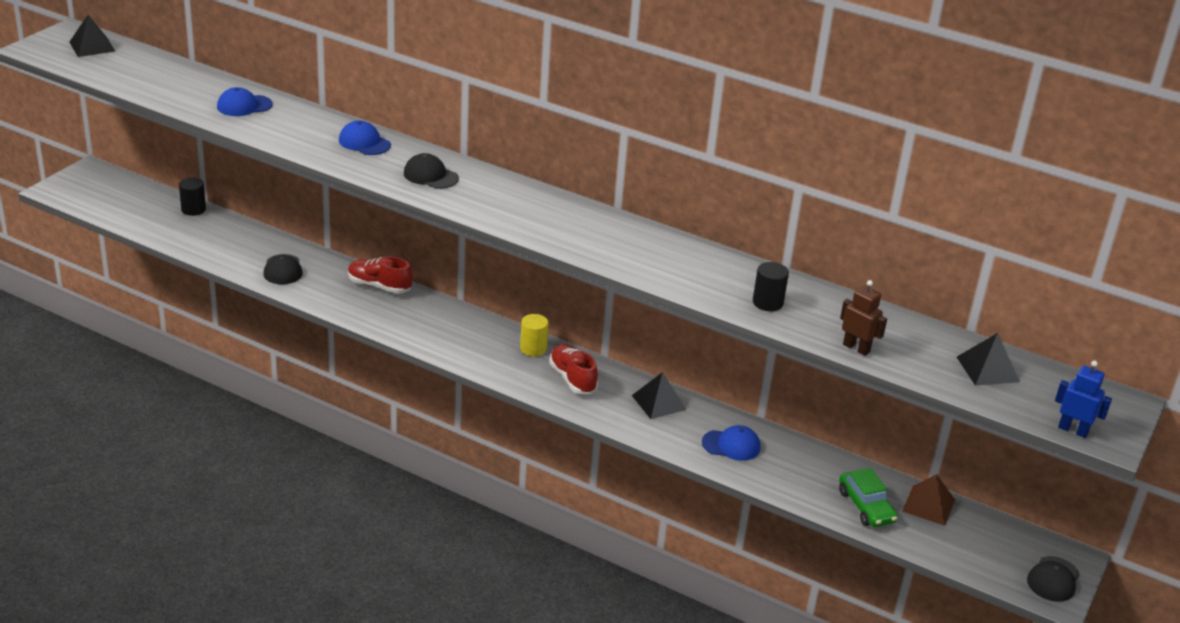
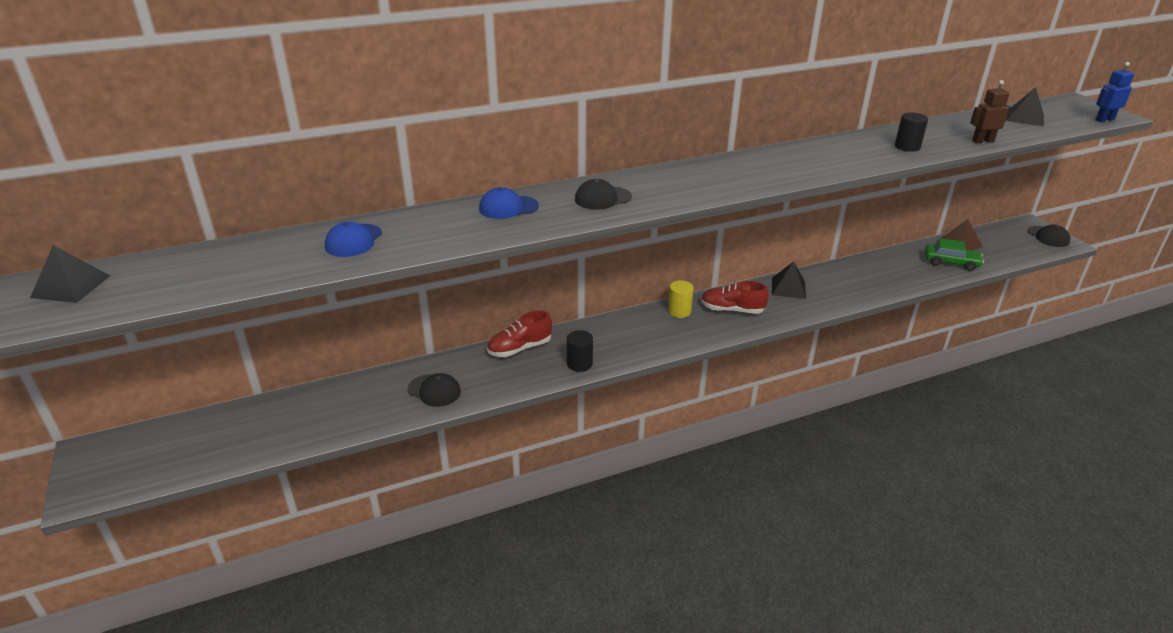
camera: 50 degrees left, 0 degrees up
(193, 209) = (265, 406): black cylinder -> black cylinder (579, 364)
(731, 445) = (857, 281): blue cap -> none

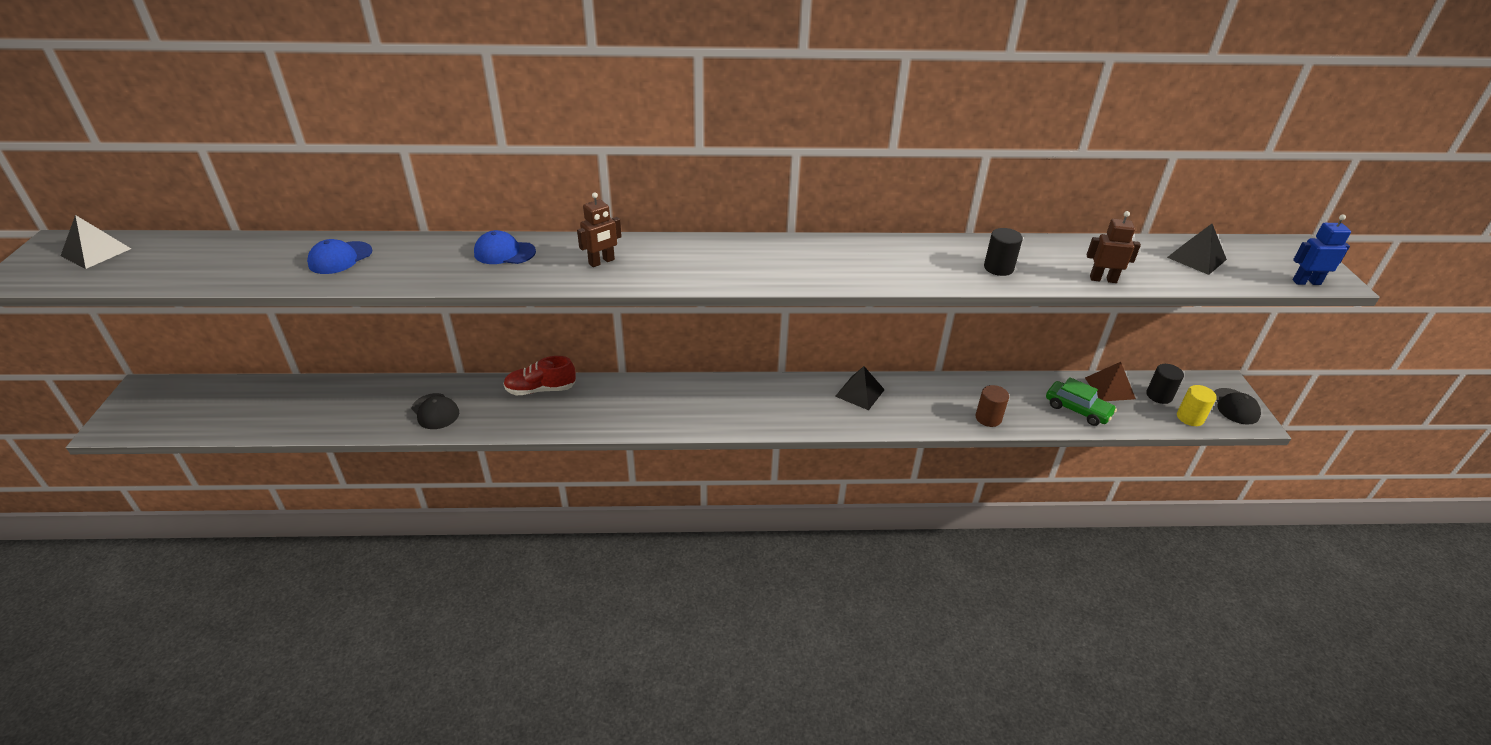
camera: 20 degrees right, 5 degrees up
(579, 364) = (582, 421): black cylinder -> black cylinder (1159, 395)
(602, 198) = (601, 262): black cap -> brown robot
(679, 311) = (722, 390): yellow cylinder -> yellow cylinder (1190, 417)
(732, 310) = (778, 402): red shoe -> none
(896, 283) = (988, 418): none -> brown cylinder

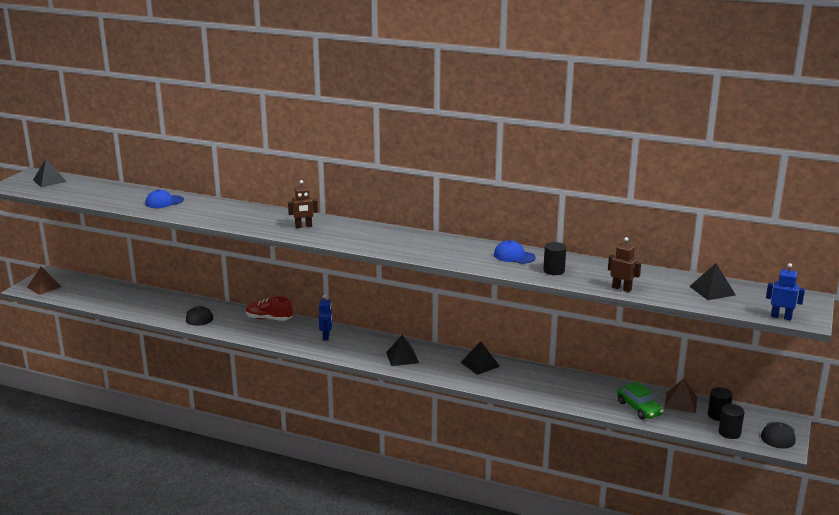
camera: 25 degrees right, 15 degrees down
(143, 417) = (44, 287): none -> brown pyramid
(504, 252) = (253, 213): blue cap -> blue cap (514, 256)
(639, 399) = (326, 336): none -> blue robot
(760, 407) = (402, 357): none -> black pyramid
(988, 418) = (562, 398): brown cylinder -> none
(1190, 417) = (729, 433): yellow cylinder -> black cylinder

